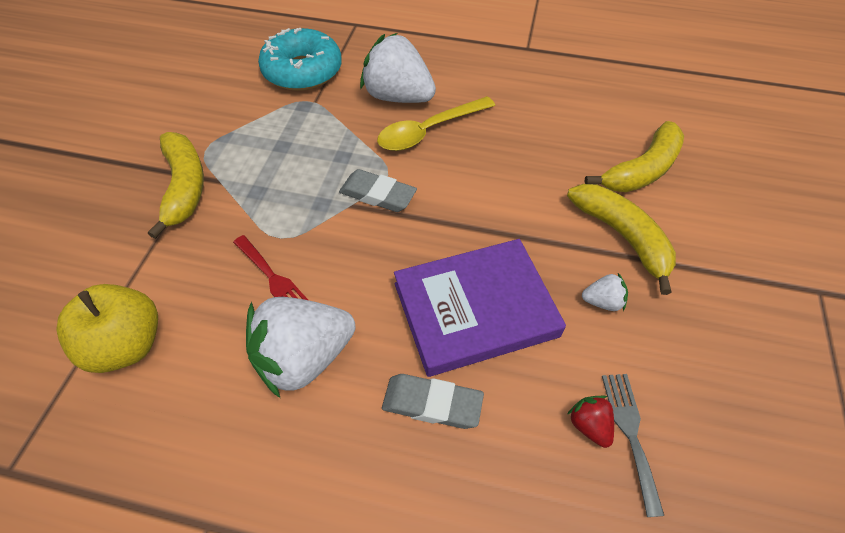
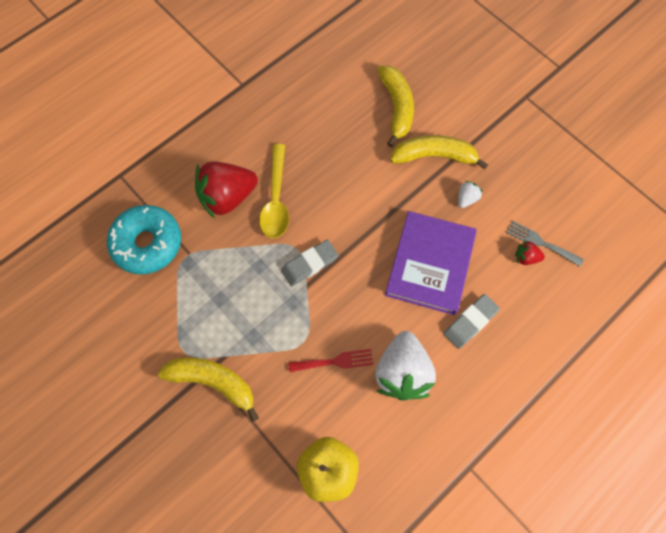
camera: 55 degrees left, 15 degrees up
(398, 97) = (227, 197): white strawberry -> red strawberry

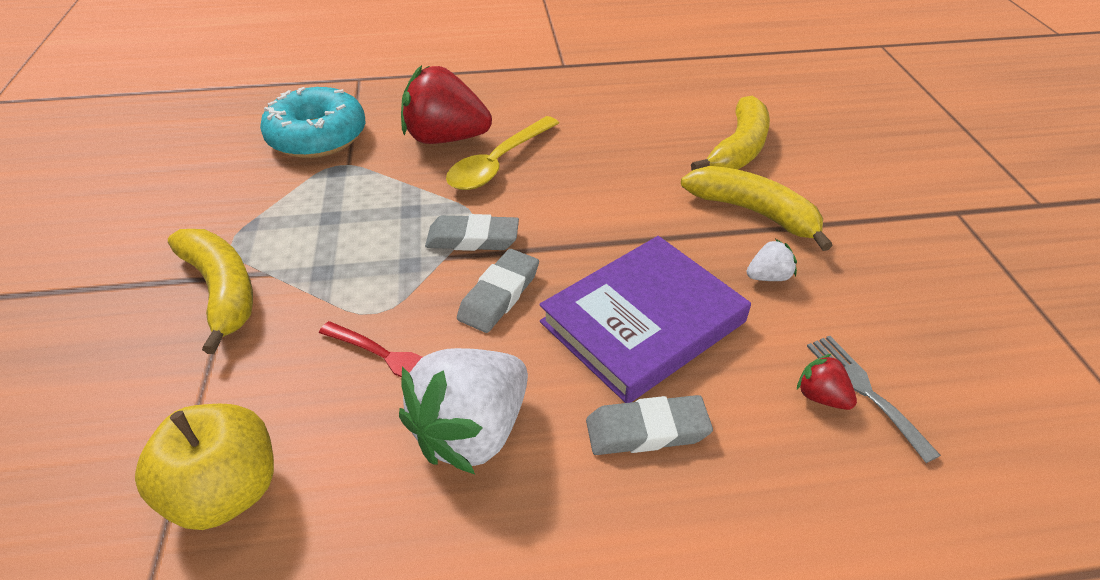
camera: 35 degrees right, 25 degrees down
(353, 292) = (499, 295): none -> grey eraser

